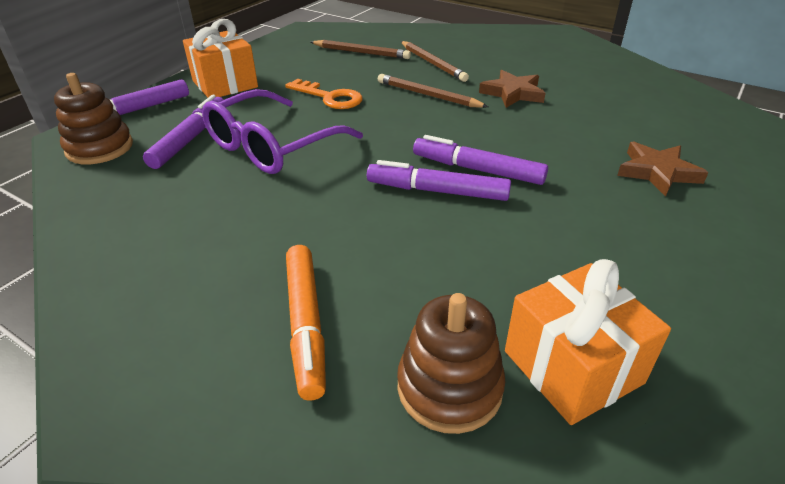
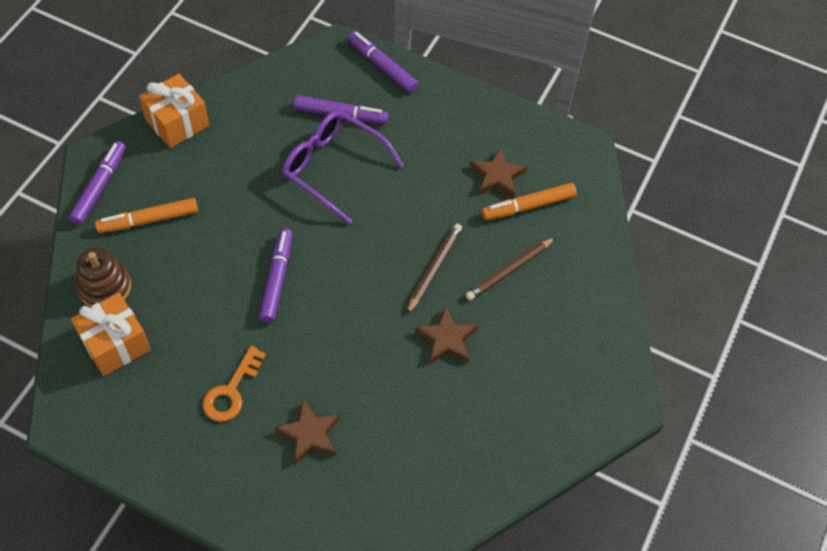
camera: 80 degrees right, 20 degrees up
(100, 148) = (324, 66): brown stacking toy -> none
(225, 84) = (439, 112): orange gift -> orange gift (177, 123)
(322, 62) = (497, 176): none -> brown star
(329, 97) = (421, 193): orange key -> orange key (231, 391)
(361, 52) = (528, 206): brown pencil -> orange marker
(477, 169) = (307, 305): purple marker -> purple marker (100, 187)

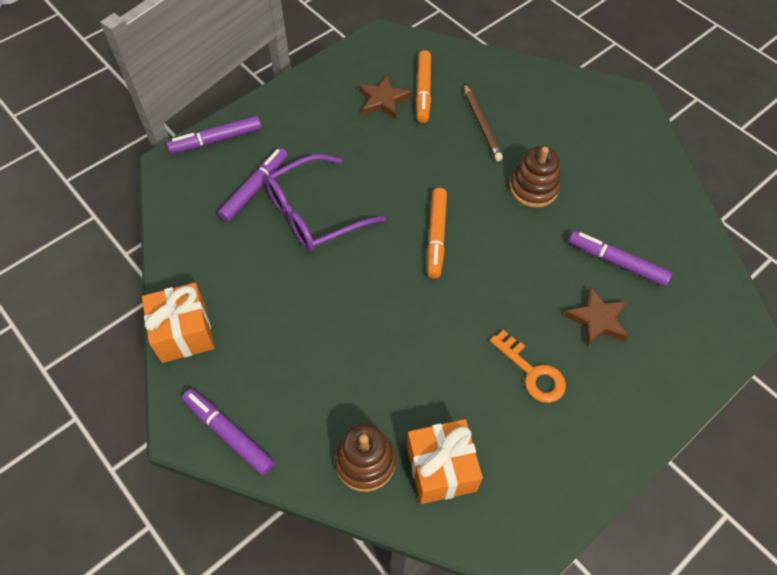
camera: 65 degrees left, 0 degrees up
(148, 220) = (298, 395): orange marker -> orange marker (436, 236)
(277, 279) = (420, 297): purple marker -> purple marker (617, 262)
(434, 268) = (458, 174): brown pencil -> none
(447, 339) = (533, 188): brown star -> brown stacking toy

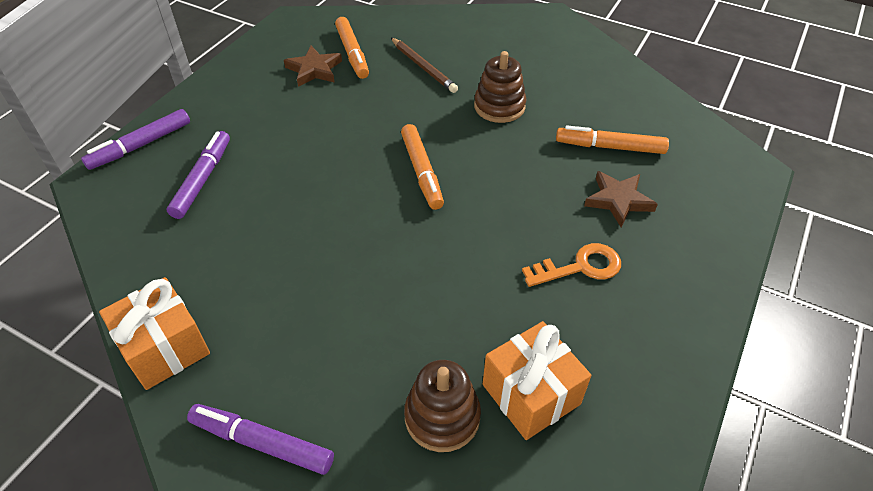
camera: 20 degrees left, 10 degrees down
(314, 214) = (280, 185): purple glasses -> none
(532, 372) = (580, 267): orange key -> orange key turned 45 degrees counterclockwise
(617, 262) = (610, 147): purple marker -> orange marker

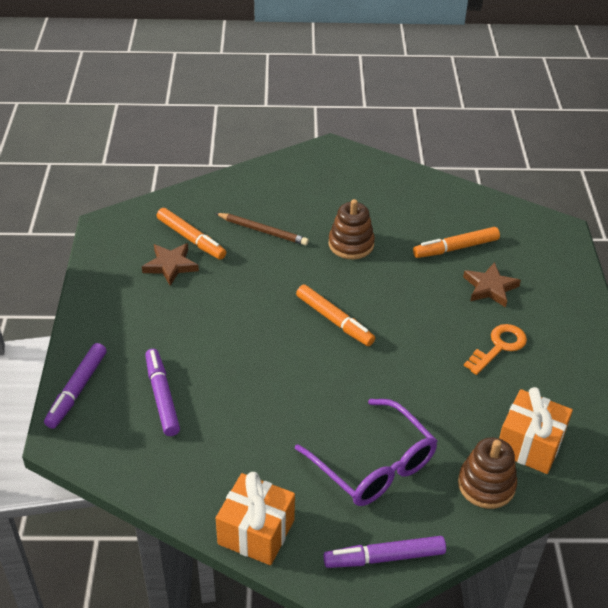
camera: 30 degrees left, 5 degrees down
(338, 335) = (374, 465): none -> purple glasses

